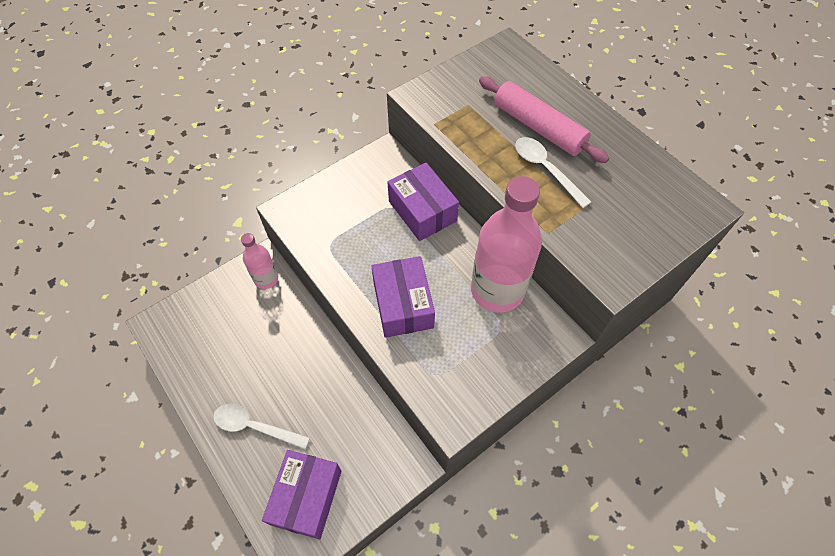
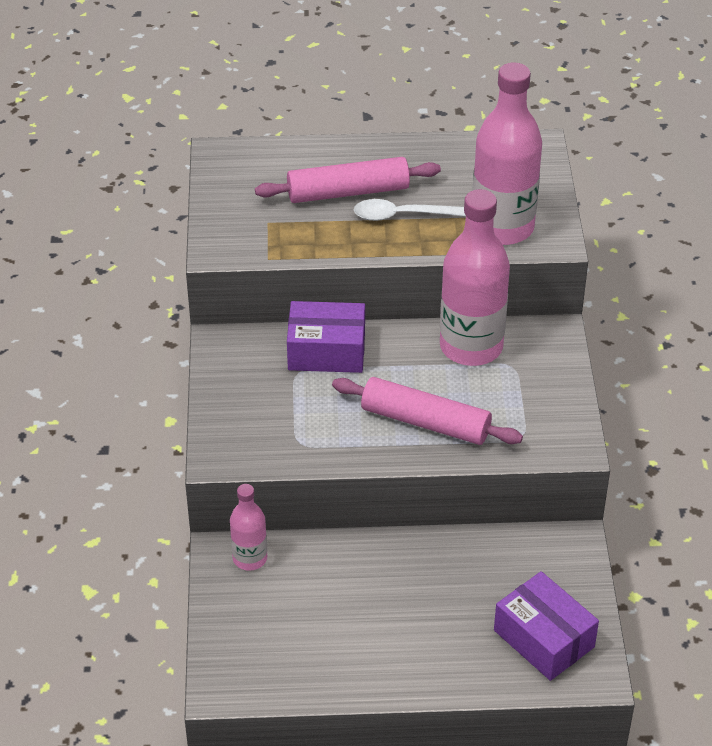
camera: 55 degrees left, 15 degrees down
(255, 426) = (431, 648): white spoon -> none
(403, 304) = (425, 422): purple box -> pink rolling pin
(593, 236) = (502, 227): none -> pink bottle

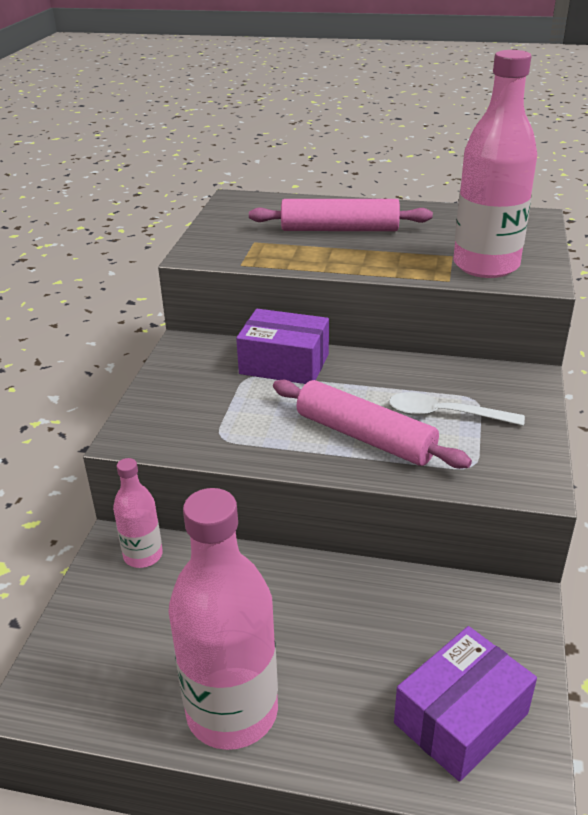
camera: 15 degrees right, 10 degrees down
(402, 215) = (386, 248): white spoon -> white spoon (445, 414)
(471, 347) = (435, 378): pink bottle -> pink bottle (232, 711)
(544, 638) = (461, 718): purple box -> purple box turned 75 degrees clockwise

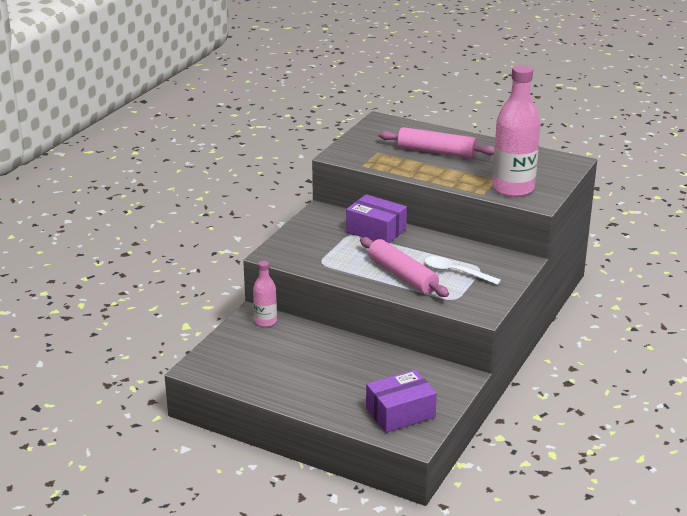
camera: 15 degrees right, 5 degrees down
(232, 711) = (288, 390): pink bottle -> none

